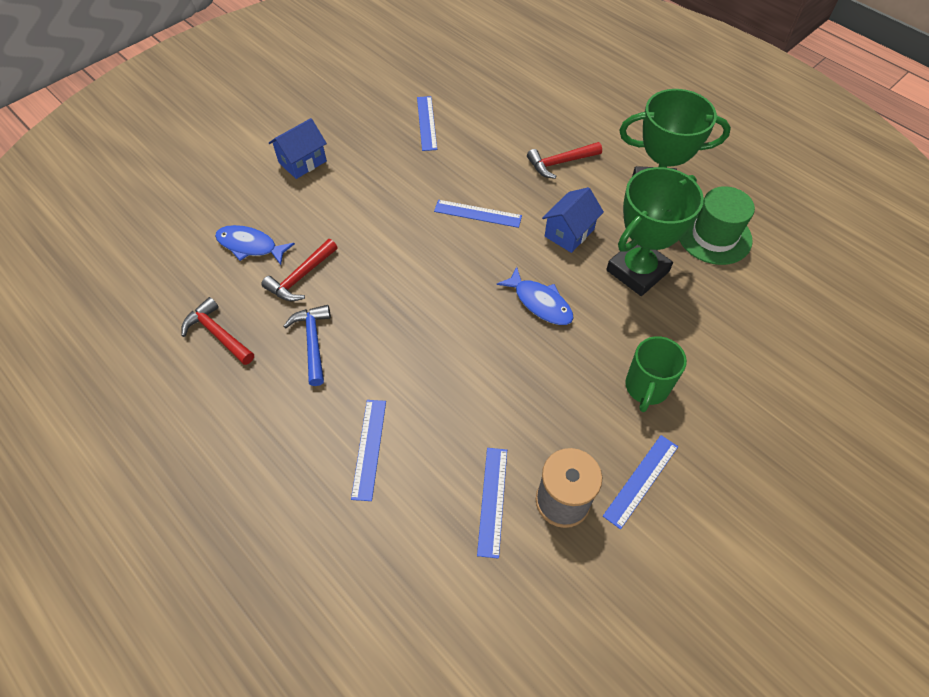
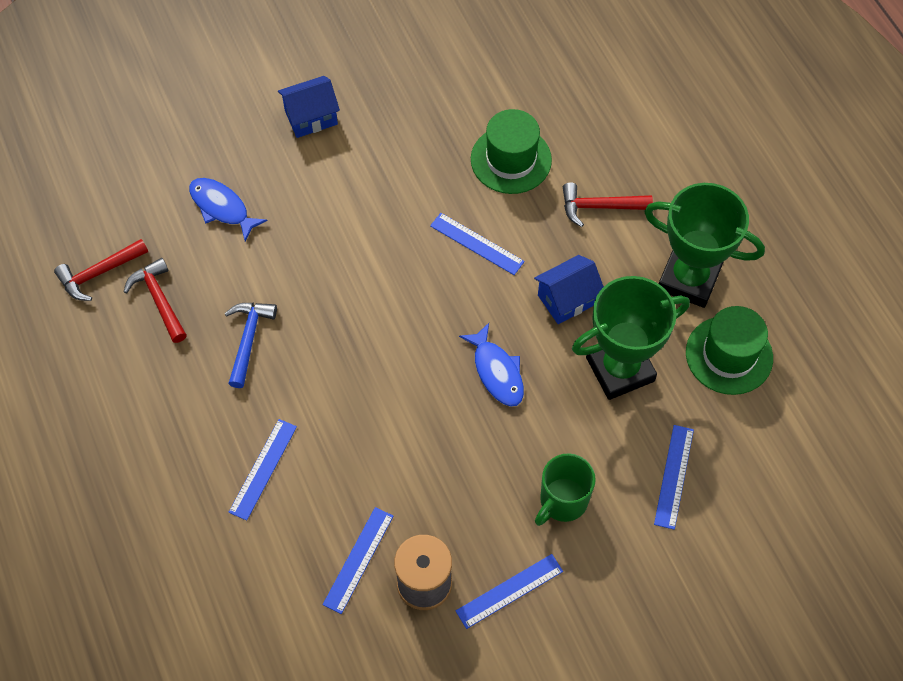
camera: 20 degrees right, 5 degrees up
(301, 277) = (261, 262): red hammer -> red hammer (99, 273)
(426, 123) = (469, 106): blue ruler -> blue ruler (674, 476)
(476, 149) = (511, 160): none -> green hat

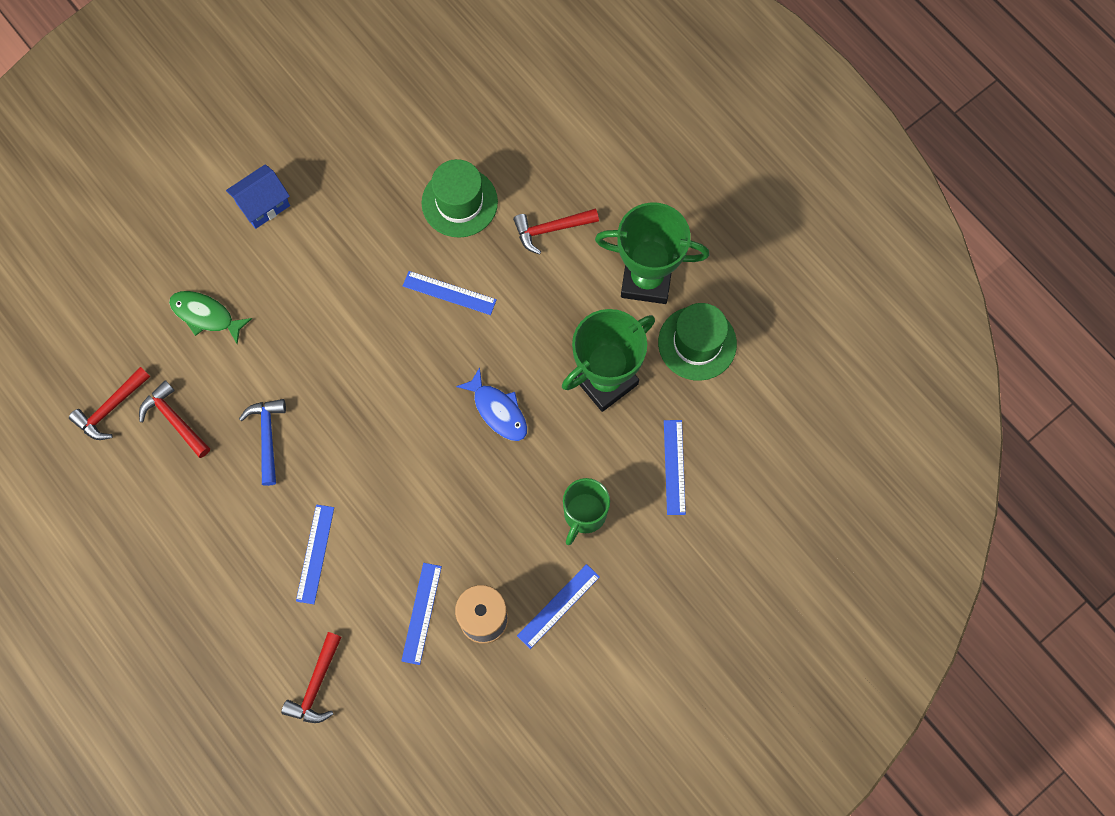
camera: 15 degrees left, 10 degrees up
(222, 207) = (206, 315): blue fish -> green fish
(224, 606) = (316, 685): none -> red hammer
(567, 299) = (543, 326): blue house -> none

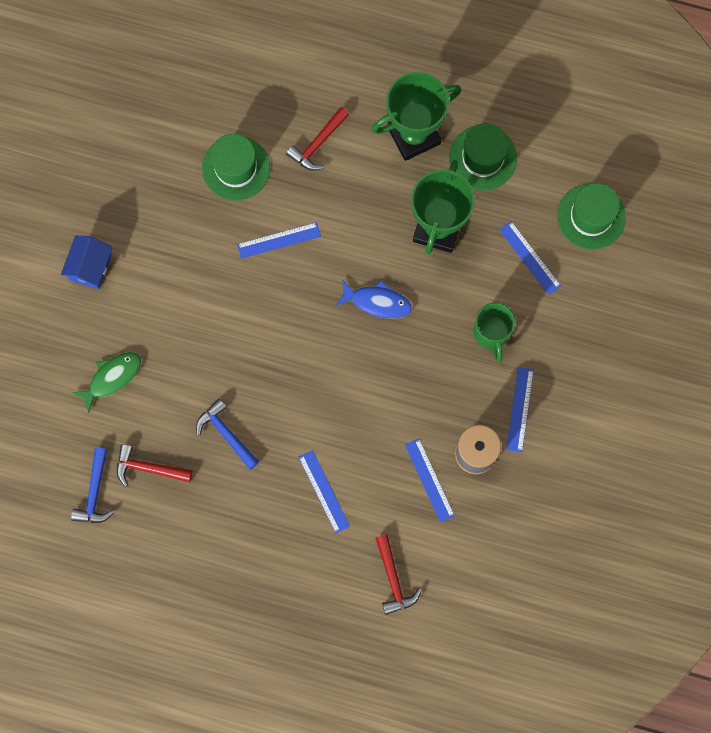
camera: 35 degrees left, 5 degrees up
(111, 408) = (95, 492): red hammer -> blue hammer
(206, 315) = (112, 378): green fish -> green fish turned 150 degrees clockwise
(763, 468) = (591, 216): none -> green hat

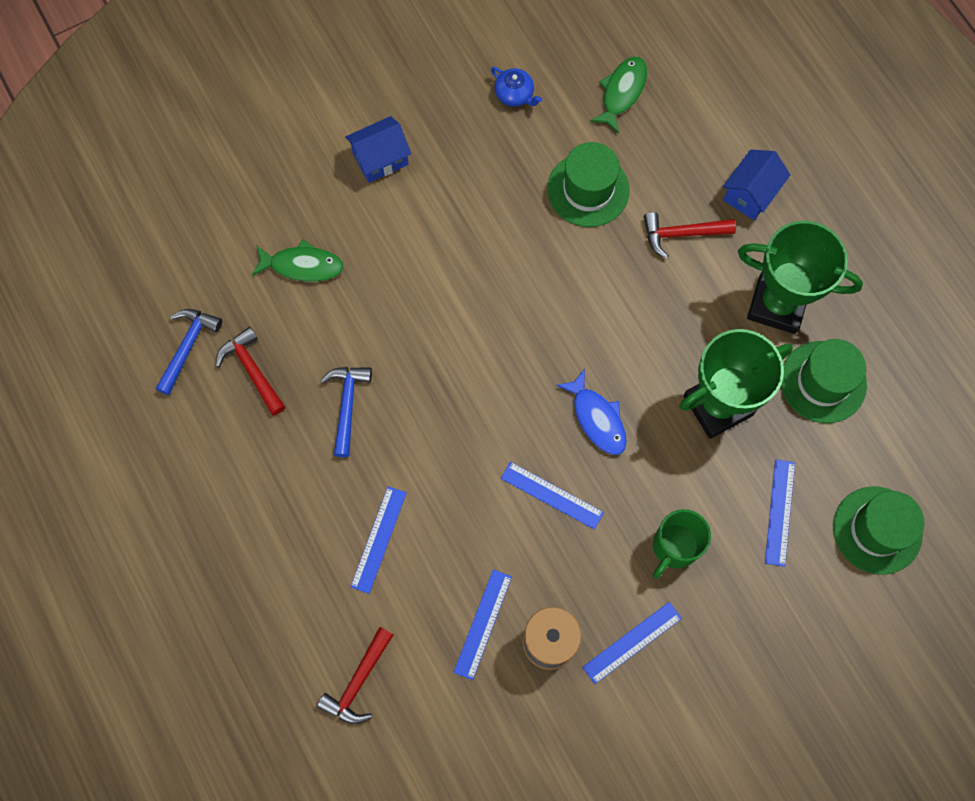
camera: 45 degrees right, 5 degrees down
(95, 492) = (188, 347): blue hammer -> blue hammer turned 150 degrees clockwise
(131, 149) = (514, 94): none -> blue teapot
(195, 86) = (622, 92): none -> green fish
(279, 240) = (563, 284): blue ruler -> blue ruler (552, 495)
(334, 81) = (750, 194): none -> blue house

